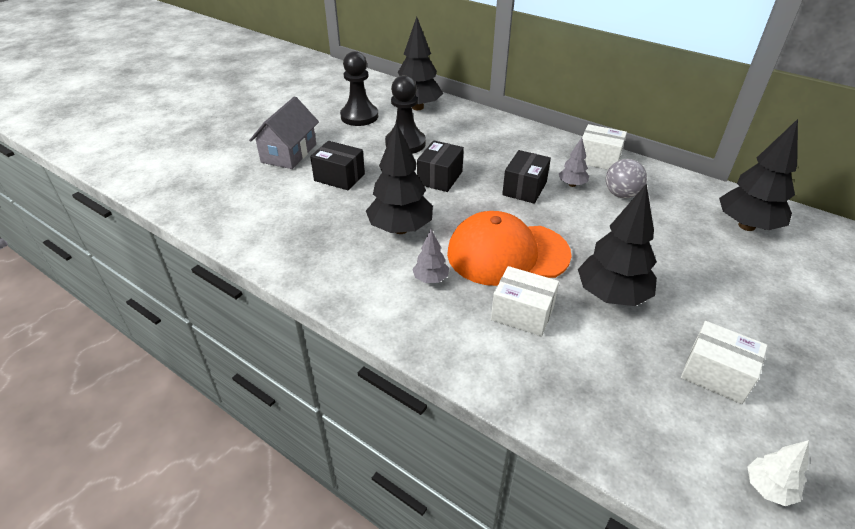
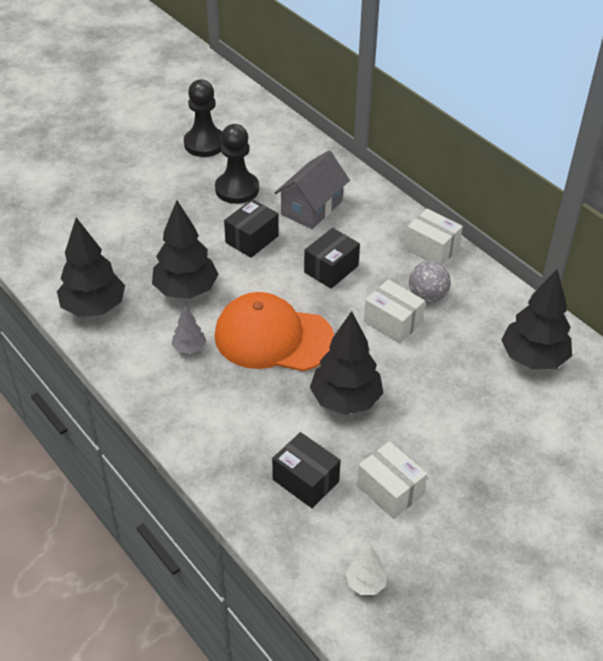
camera: 15 degrees right, 5 degrees up
(289, 153) = (114, 179): grey house -> grey house (311, 207)
(339, 177) = (152, 219): black box -> black box (305, 480)
(417, 107) = (273, 142): black tree -> black tree (94, 307)
(522, 313) = (254, 399): white box -> white box (392, 322)
(572, 184) = (383, 274): grey tree -> none

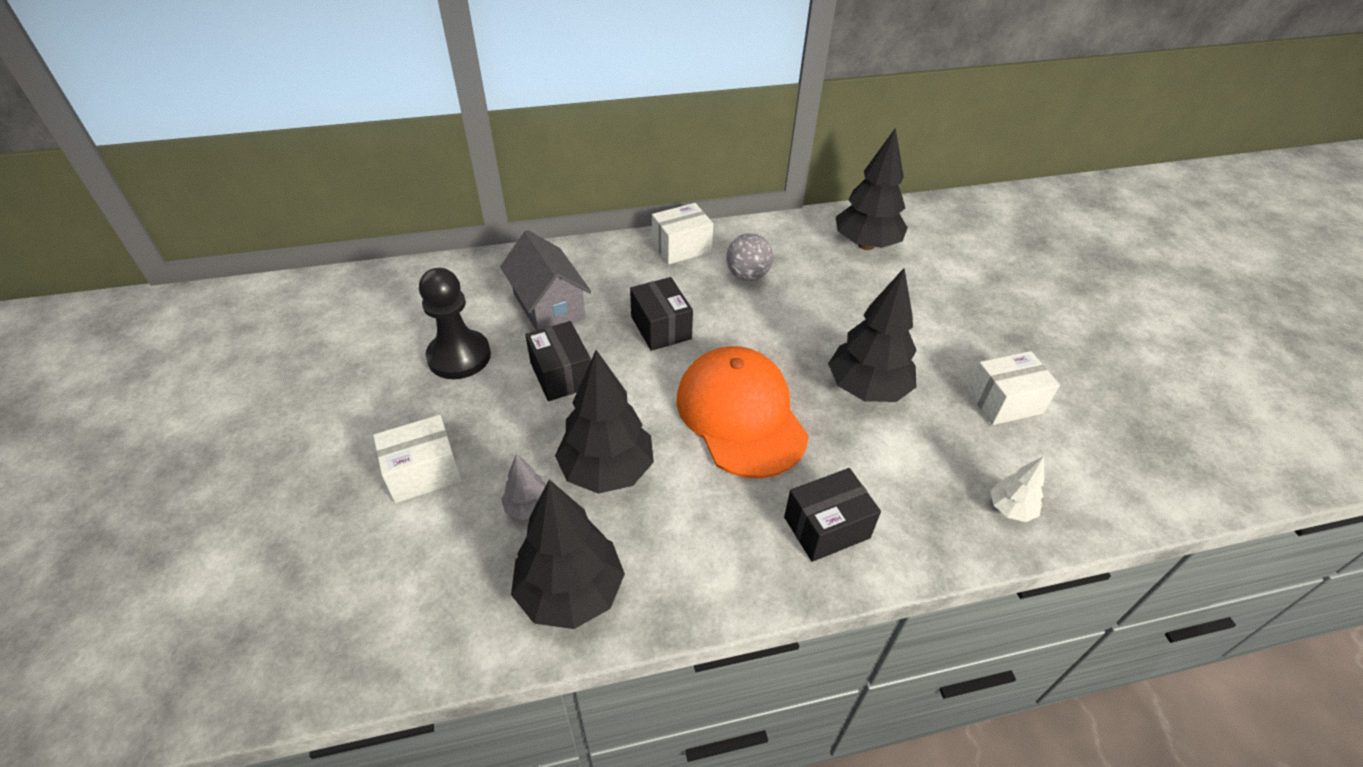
camera: 65 degrees left, 0 degrees up
(189, 348) = (715, 503): grey tree -> grey tree (529, 507)
(205, 144) = (341, 356): black pawn -> none
(273, 337) = (741, 415): orange cap -> orange cap turned 120 degrees clockwise
(305, 480) = (974, 465): black box -> black box (826, 527)
(365, 583) = (1125, 466): white tree -> white tree (1010, 509)
(392, 322) = (770, 313): white box -> white box (423, 472)

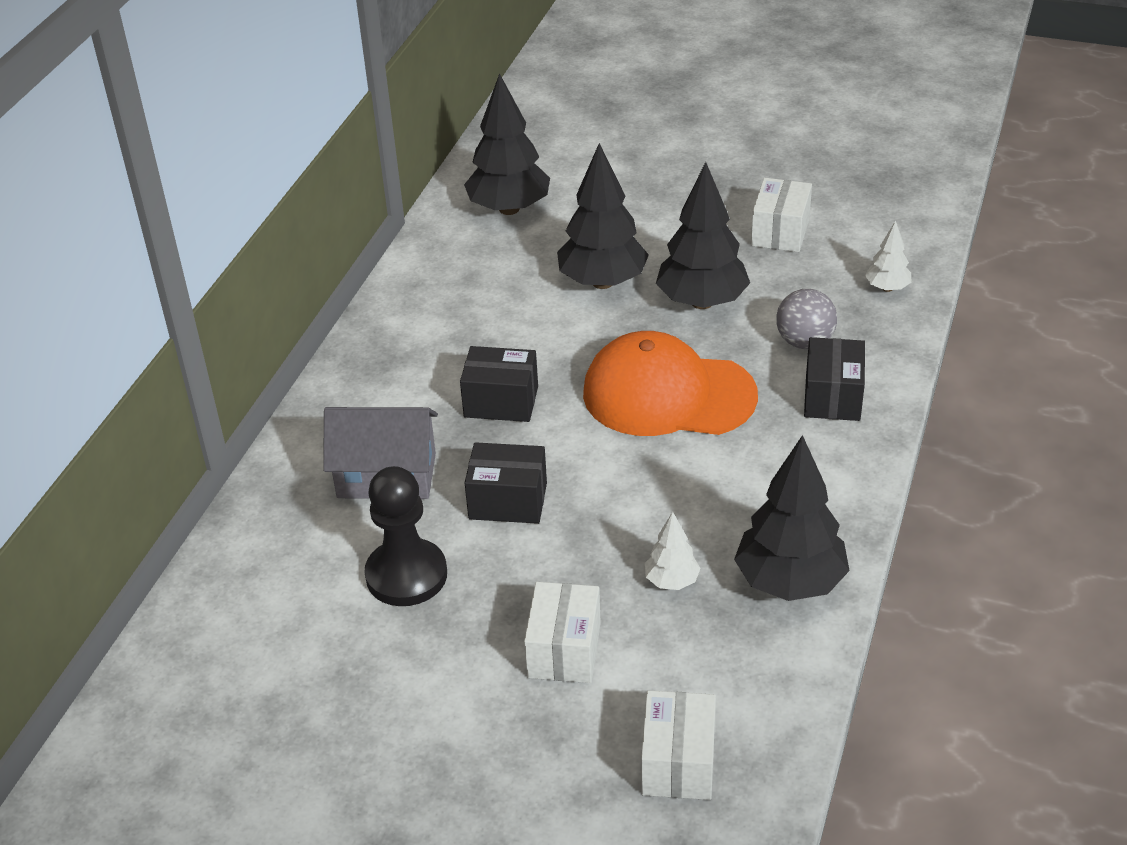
camera: 55 degrees left, 5 degrees down
(529, 507) = (671, 581): grey tree -> white tree
(607, 470) = (667, 511): black tree -> black tree (602, 282)
(681, 247) = (384, 337): white box -> white box (678, 763)
(747, 275) = (478, 308): grey ball -> grey ball (804, 342)

